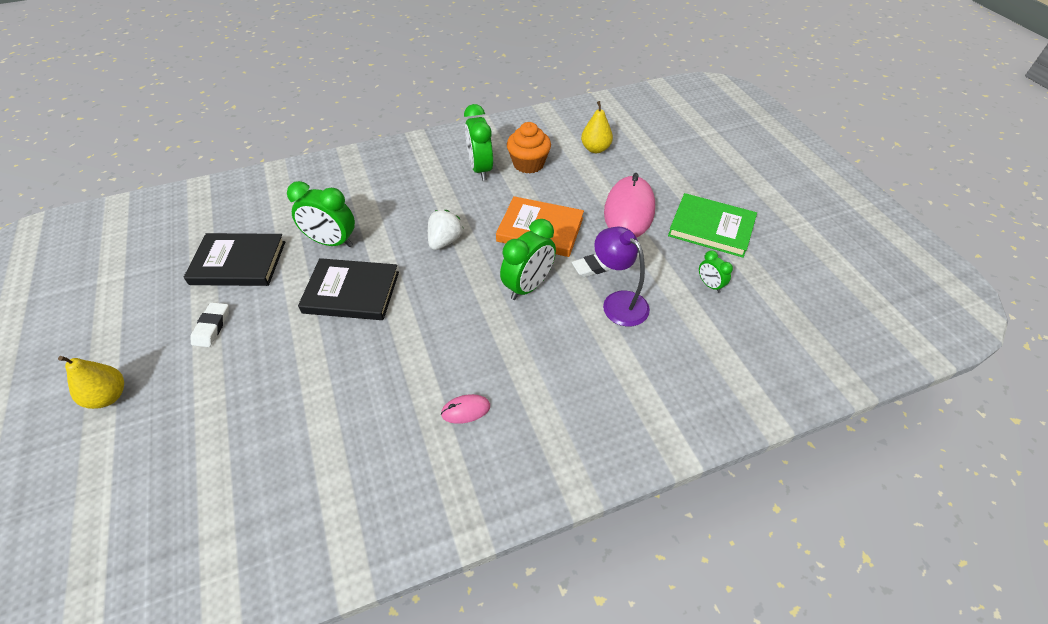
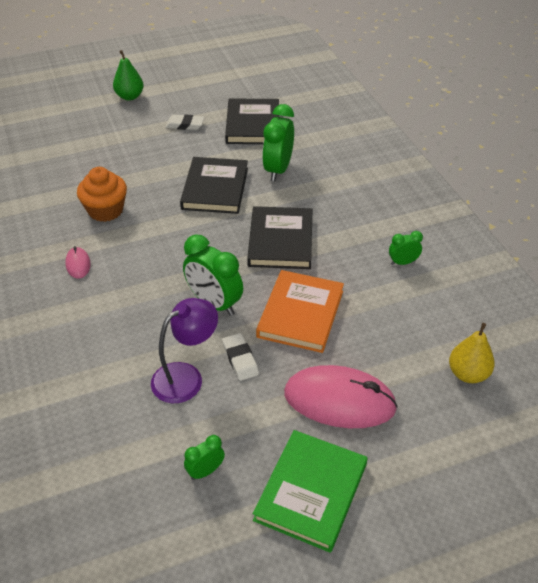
camera: 90 degrees right, 5 degrees down
(108, 396) = (130, 96): yellow pear -> green pear
(445, 241) = (281, 241): white strawberry -> black book
(480, 169) = (403, 262): green clock -> green clock, size x0.53
(528, 164) = (421, 304): orange cupcake -> orange cupcake (105, 210)

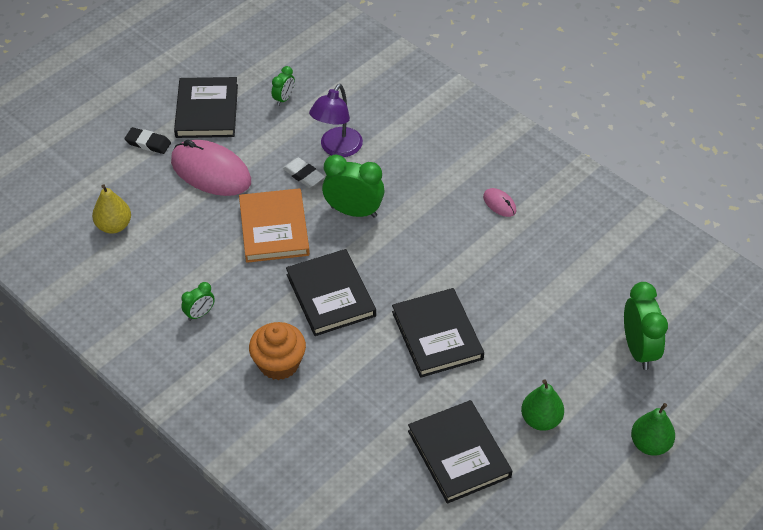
camera: 155 degrees right, 5 degrees up
(105, 210) = (525, 266): orange cupcake -> orange cupcake (279, 363)
(185, 125) = (541, 420): white eraser -> green pear
(278, 170) = (385, 389): green clock -> green clock (638, 349)
(311, 492) = (207, 111): green book -> black book
(339, 400) = (211, 171): pink mouse -> pink mouse turned 45 degrees clockwise
(403, 470) = (148, 143): none -> black eraser

